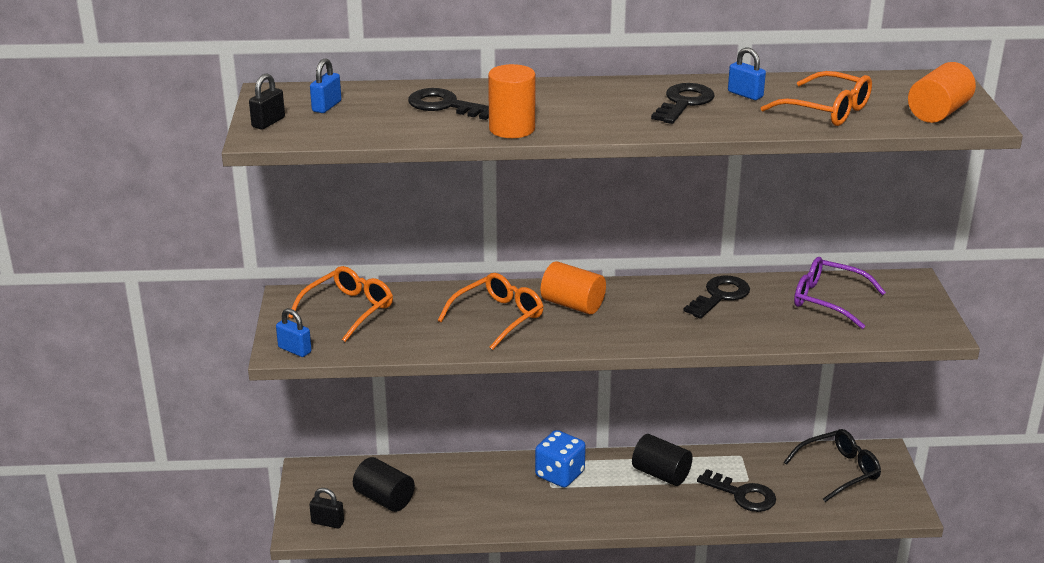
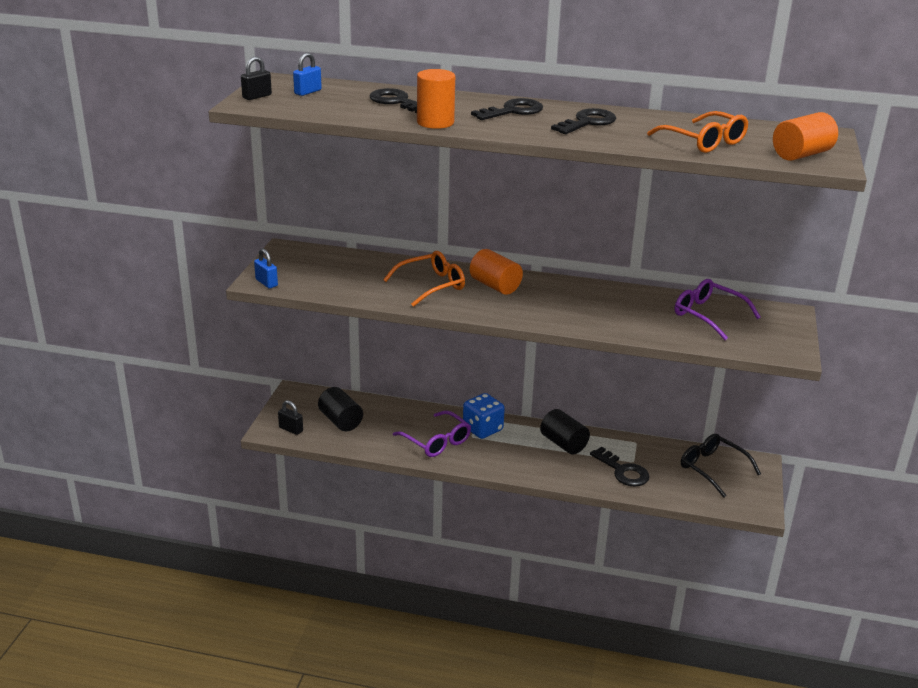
camera: 15 degrees right, 0 degrees up
(348, 310) = (321, 263): orange glasses -> none
(512, 501) = (436, 441): none -> purple glasses
(720, 296) = (618, 298): black key -> black key (513, 111)
(745, 94) = (643, 123): blue padlock -> none
(838, 471) = (713, 469): black glasses -> black glasses turned 120 degrees counterclockwise

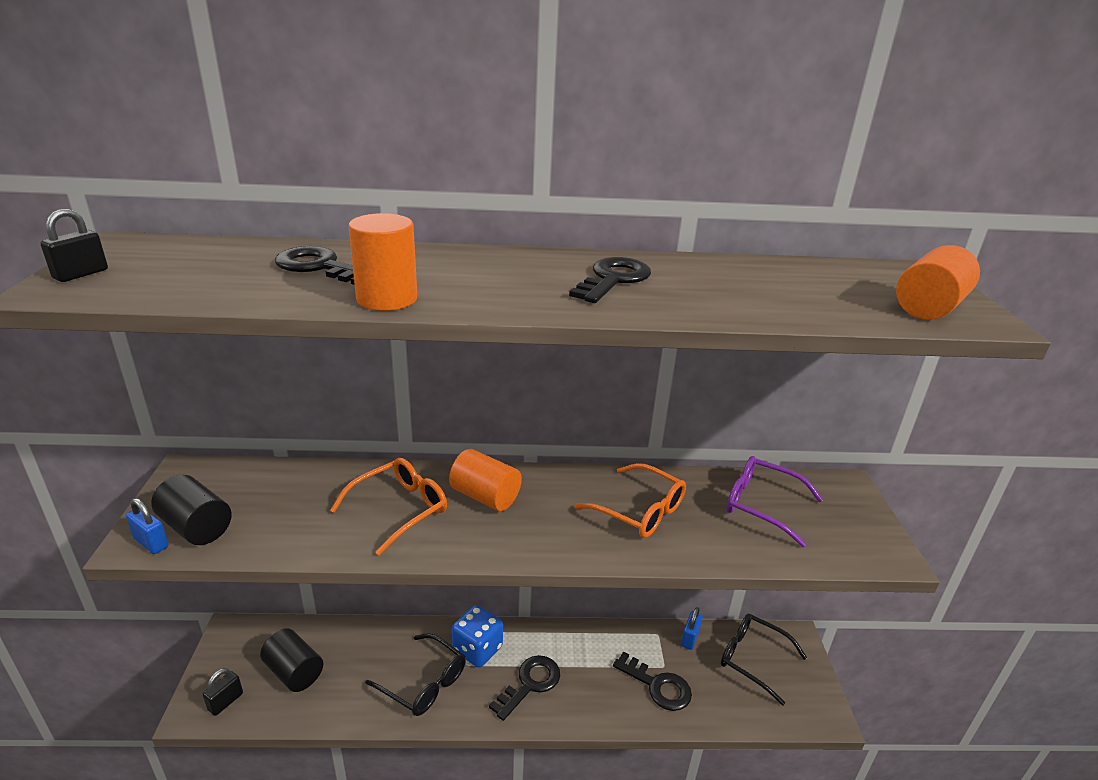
camera: 15 degrees left, 0 degrees up
(291, 429) = (226, 702): black padlock -> black padlock turned 75 degrees counterclockwise
(308, 92) = (173, 260): blue padlock -> blue padlock (689, 638)
(436, 441) = (423, 682): purple glasses -> black glasses
(513, 111) = (499, 269): black key -> black key (530, 684)
(563, 444) = (578, 654): black cylinder -> black cylinder (196, 527)
(703, 141) = (788, 297): orange glasses -> orange glasses (639, 510)

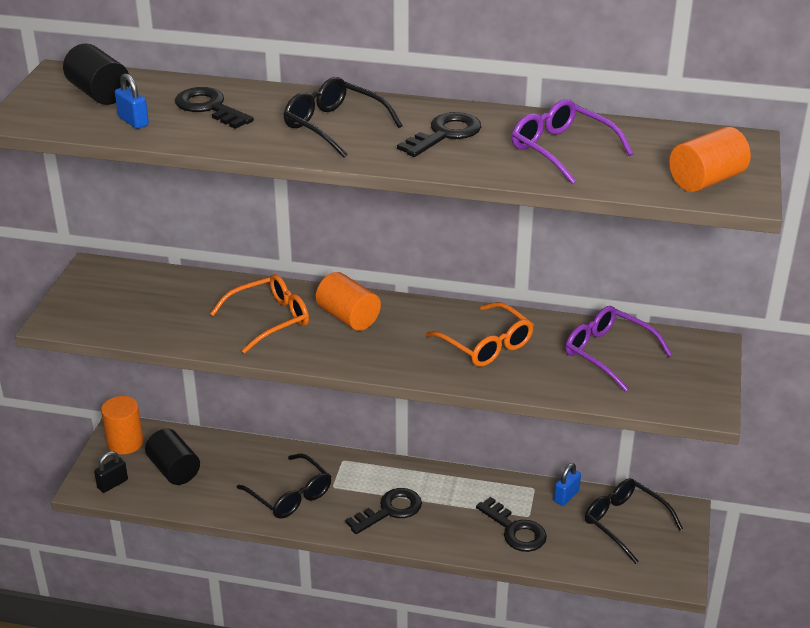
camera: 15 degrees right, 5 degrees up
(81, 274) = (34, 105): black padlock -> none
(151, 543) = (65, 323): blue padlock -> blue padlock (133, 121)
(196, 527) = (100, 315): black cylinder -> black cylinder (99, 94)
(387, 299) = (253, 142): orange cylinder -> orange cylinder (125, 443)
(477, 649) = (347, 475): blue dice -> none
(482, 278) = (335, 126): none -> black glasses
(752, 288) = (562, 150): none -> purple glasses

